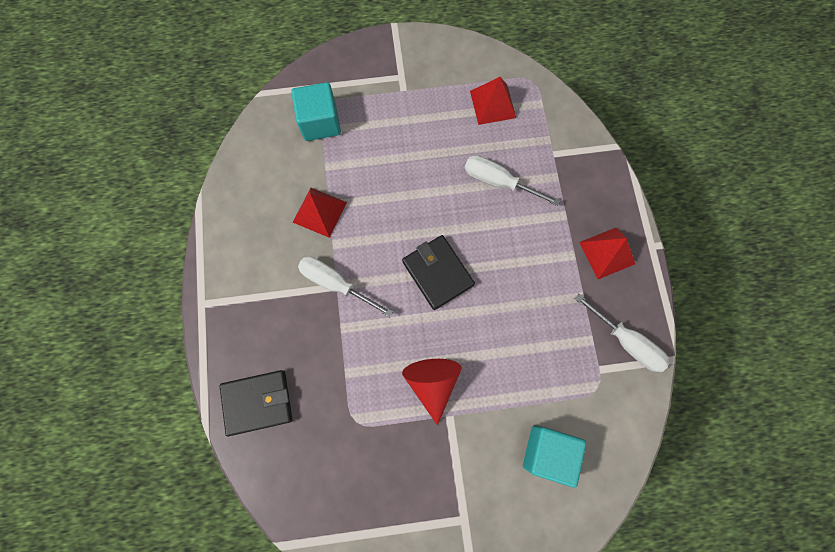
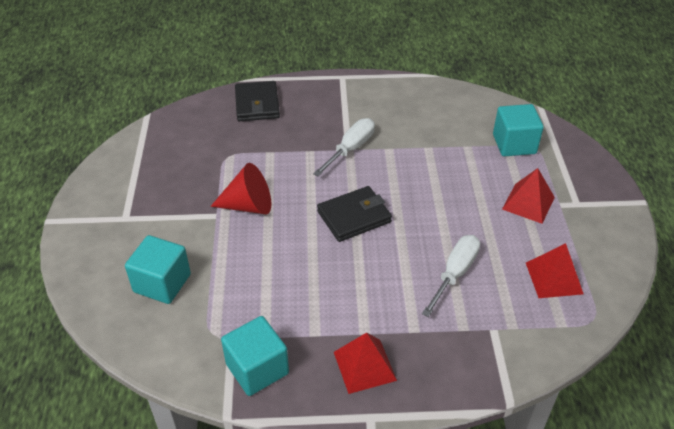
camera: 95 degrees right, 30 degrees down
(319, 212) = (420, 141): red pyramid -> red pyramid (528, 203)
(626, 341) = (257, 369): white screwdriver -> turquoise cube

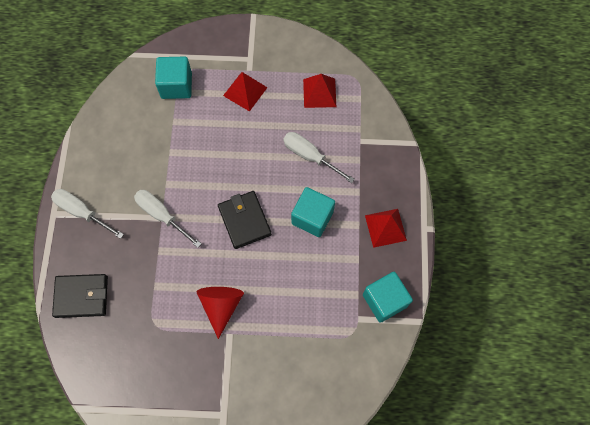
camera: 85 degrees left, 25 degrees up
(162, 283) = (301, 375): turquoise cube -> turquoise cube (312, 217)
(345, 94) = (82, 212): none -> white screwdriver

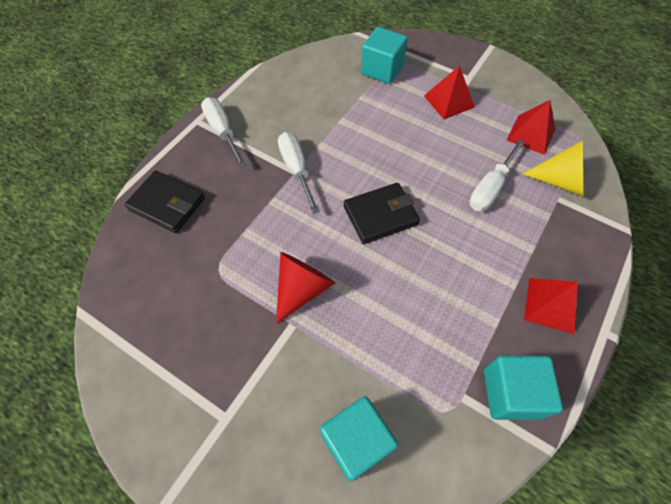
camera: 30 degrees right, 10 degrees down
(244, 221) = (380, 215): black wallet -> black wallet turned 60 degrees clockwise
(310, 156) = (490, 187): white screwdriver -> white screwdriver turned 120 degrees counterclockwise
(312, 217) = (461, 249): turquoise cube -> turquoise cube (356, 442)
(356, 125) = (560, 181): none -> yellow cone

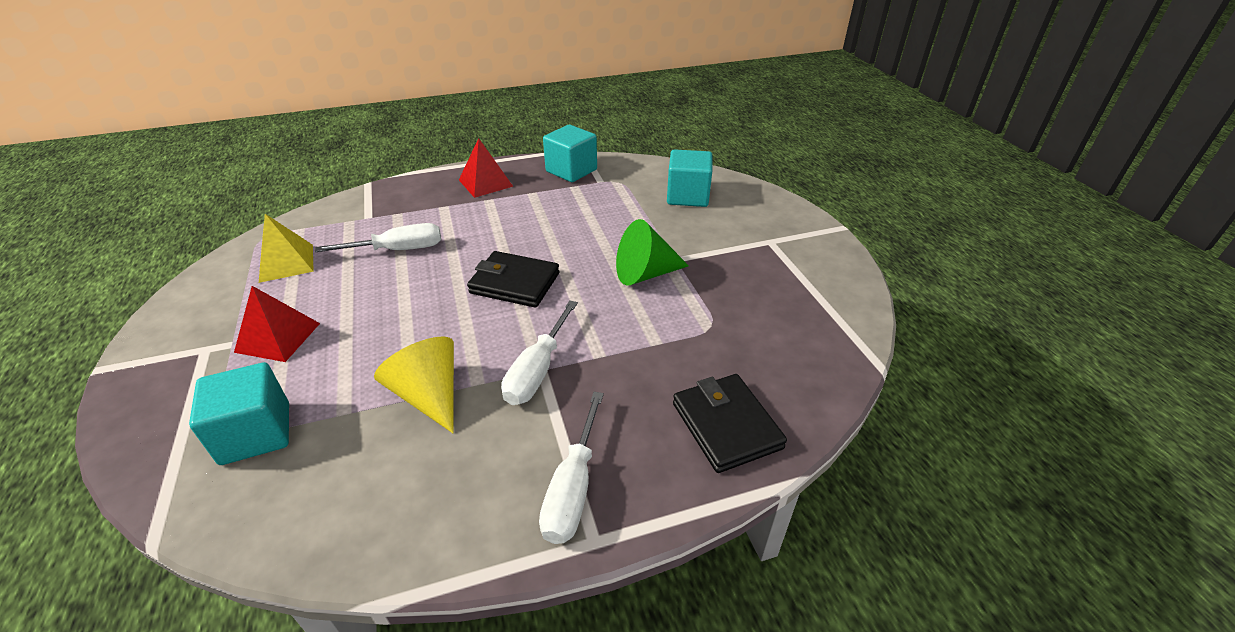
camera: 140 degrees left, 20 degrees down
(302, 289) = (645, 274): red cone -> green cone
(531, 134) = (286, 263): red pyramid -> yellow pyramid
(560, 181) = (344, 224): yellow cone -> yellow cone (429, 395)

